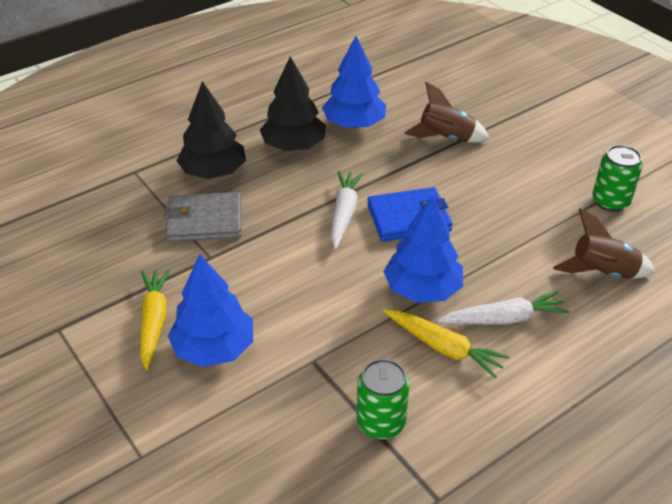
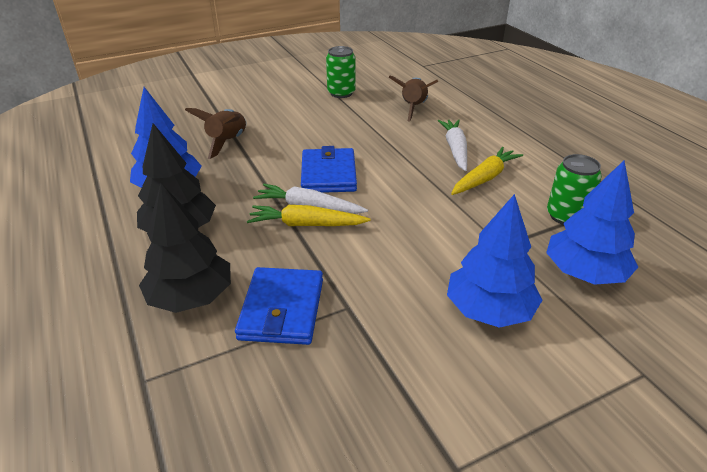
camera: 80 degrees left, 5 degrees down
(154, 321) = (448, 360): yellow carrot -> yellow carrot (306, 224)
(204, 221) = (282, 309): grey wallet -> blue wallet
(422, 289) = (419, 179): blue tree -> blue tree (584, 273)

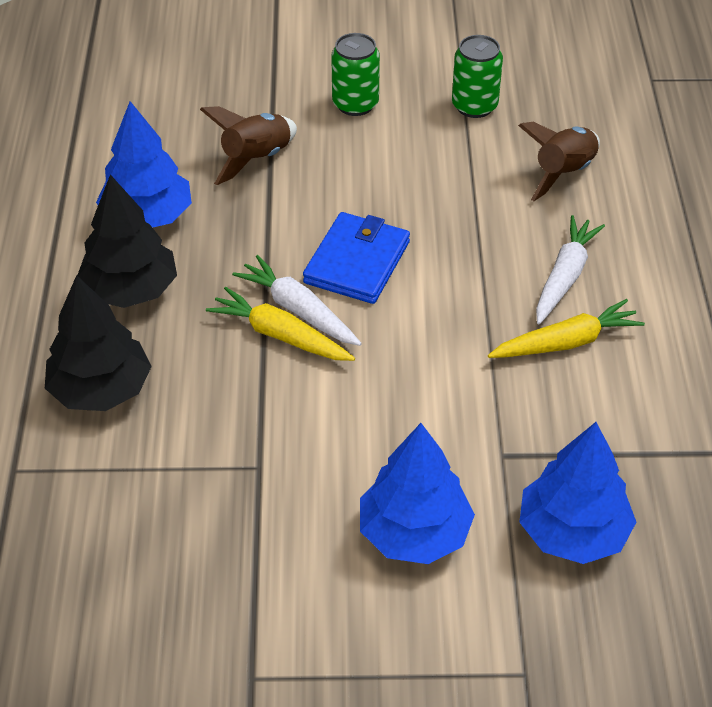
camera: 25 degrees right, 10 degrees up
(282, 309) = (187, 441): blue wallet -> none
(566, 216) = (626, 444): green can -> green can (355, 104)

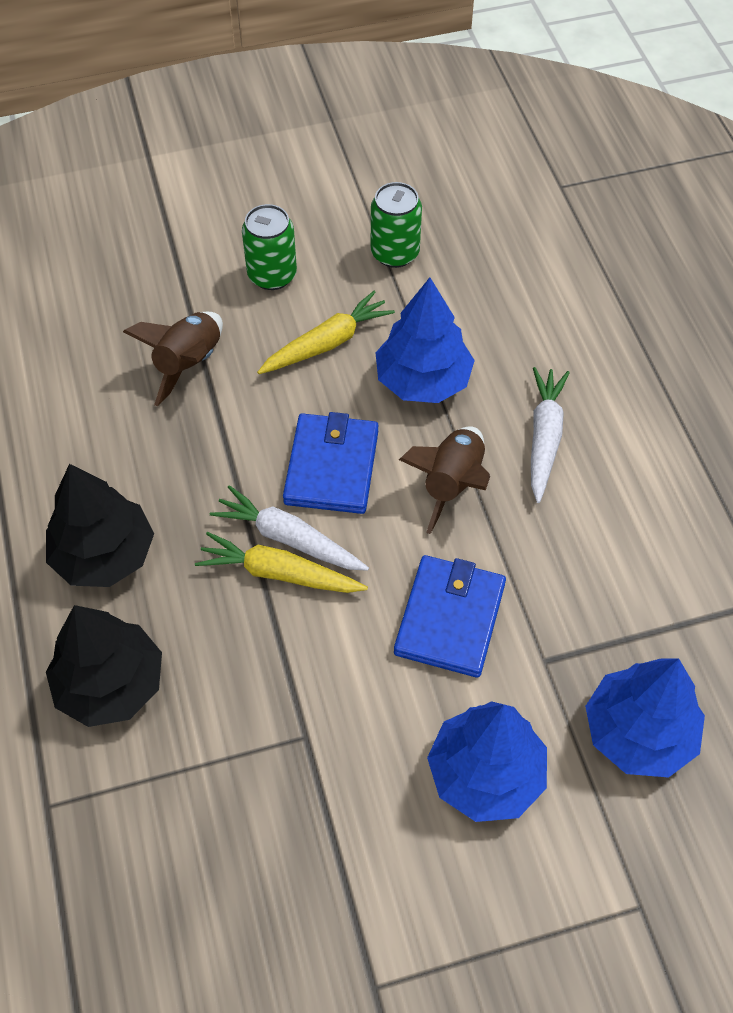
camera: 15 degrees left, 10 degrees up
(147, 217) = (94, 460): blue tree -> blue tree (422, 380)
(424, 403) = (450, 619): none -> blue wallet
(563, 173) = (507, 315): brown rocket -> brown rocket (452, 484)
(566, 342) = (568, 514): yellow carrot -> yellow carrot (327, 343)

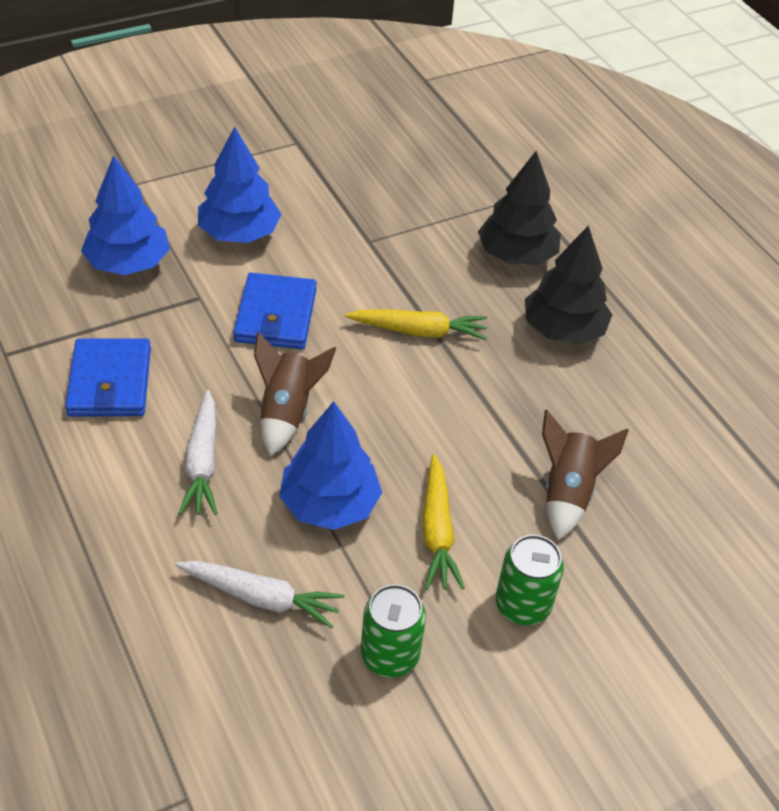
camera: 165 degrees right, 10 degrees down
(289, 538) = (419, 356): white carrot -> white carrot (261, 598)
(327, 343) = (437, 531): yellow carrot -> yellow carrot turned 45 degrees counterclockwise
(331, 467) = (399, 414): blue wallet -> blue wallet (110, 382)

